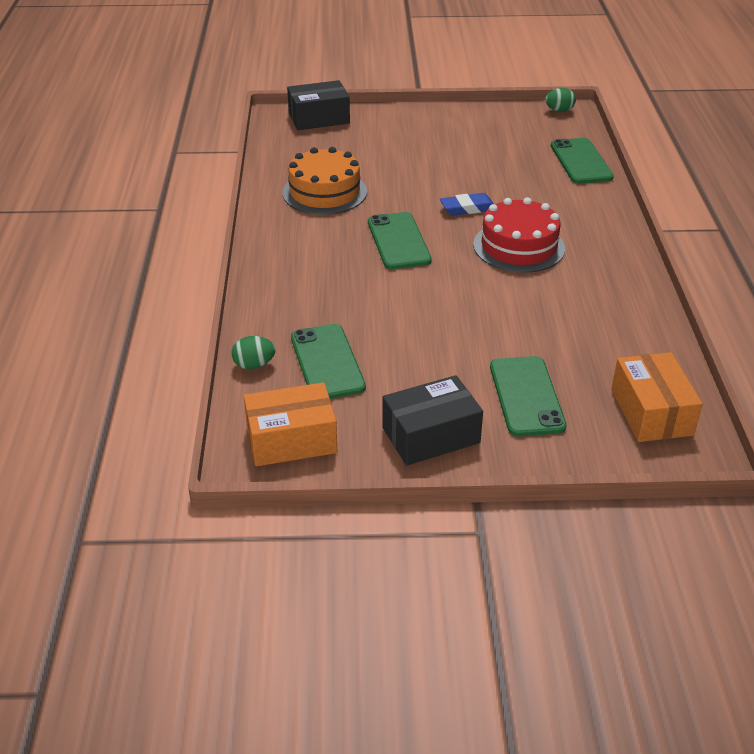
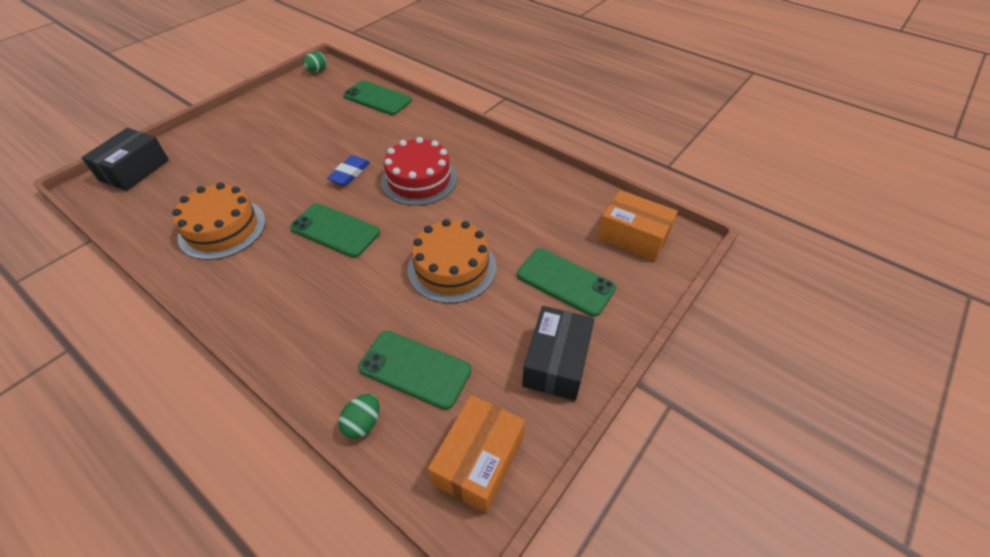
camera: 50 degrees left, 10 degrees up
(448, 323) = (452, 268): none -> orange cake

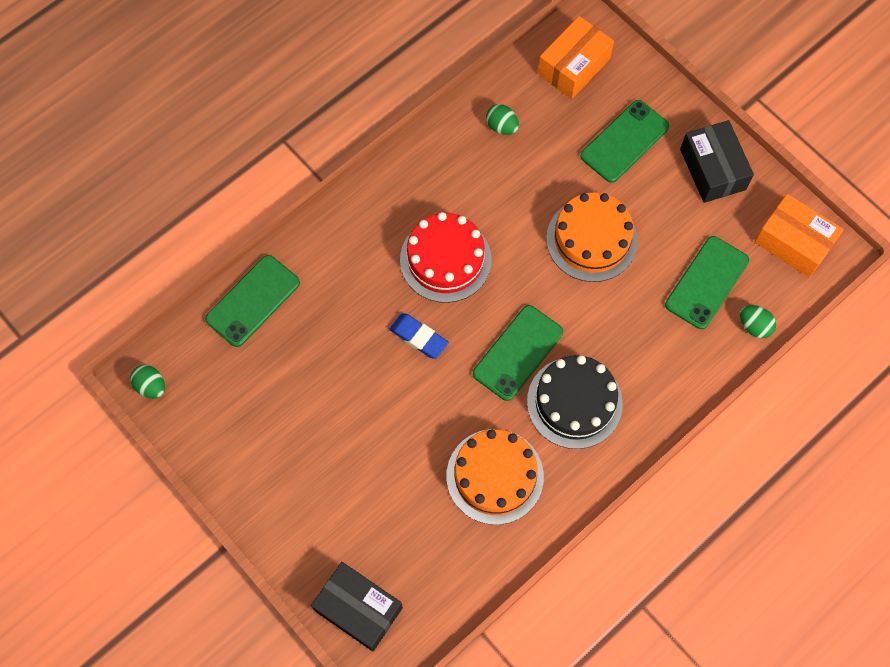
camera: 80 degrees left, 20 degrees up
(284, 273) = (574, 402): none -> black cake
(552, 197) = (501, 126): none -> green egg
(556, 362) = (712, 169): black box -> black box turned 45 degrees clockwise

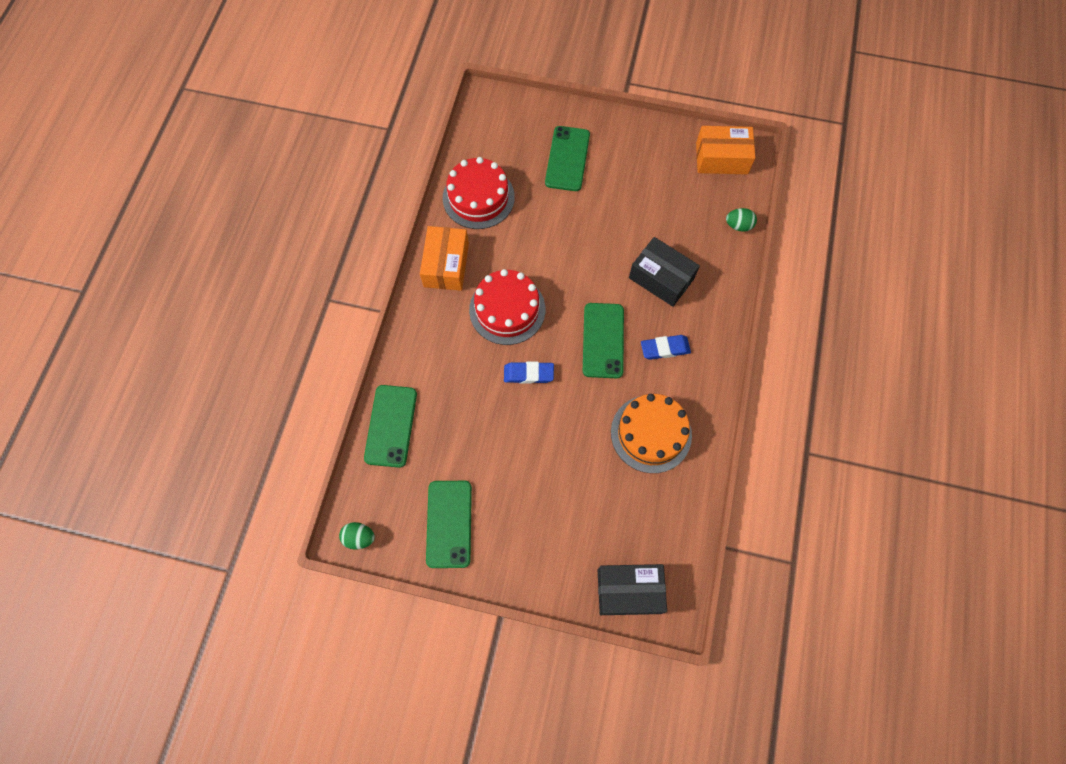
camera: 35 degrees left, 0 degrees up
(501, 126) = (478, 197): green egg -> red cake
(573, 66) = (497, 130): orange box -> orange box (446, 265)
(574, 402) = (665, 348): black cake -> blue eraser
(591, 239) = (594, 235): orange cake -> none
(706, 282) = (688, 217): green phone -> green phone (449, 523)
(712, 169) = (637, 143): black box -> black box (661, 278)

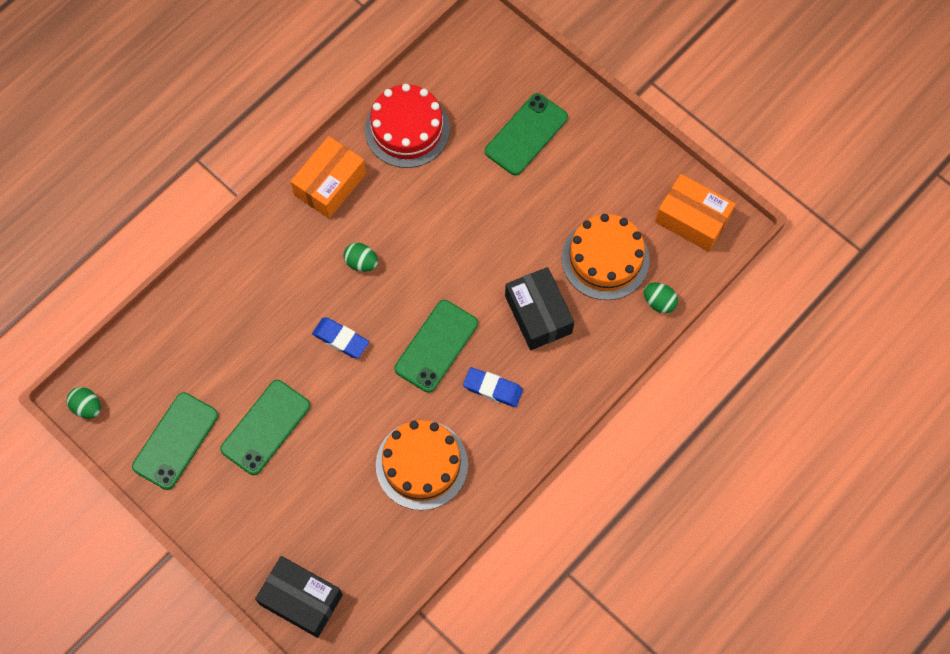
camera: 30 degrees right, 0 degrees up
(391, 426) = (179, 317): green phone -> green phone (265, 427)
(507, 309) = (361, 262): red cake -> green egg
(681, 215) = (605, 259): none -> orange cake

